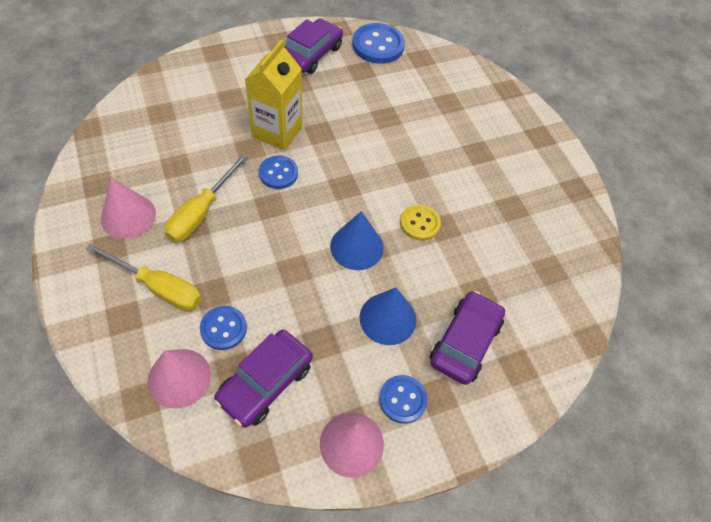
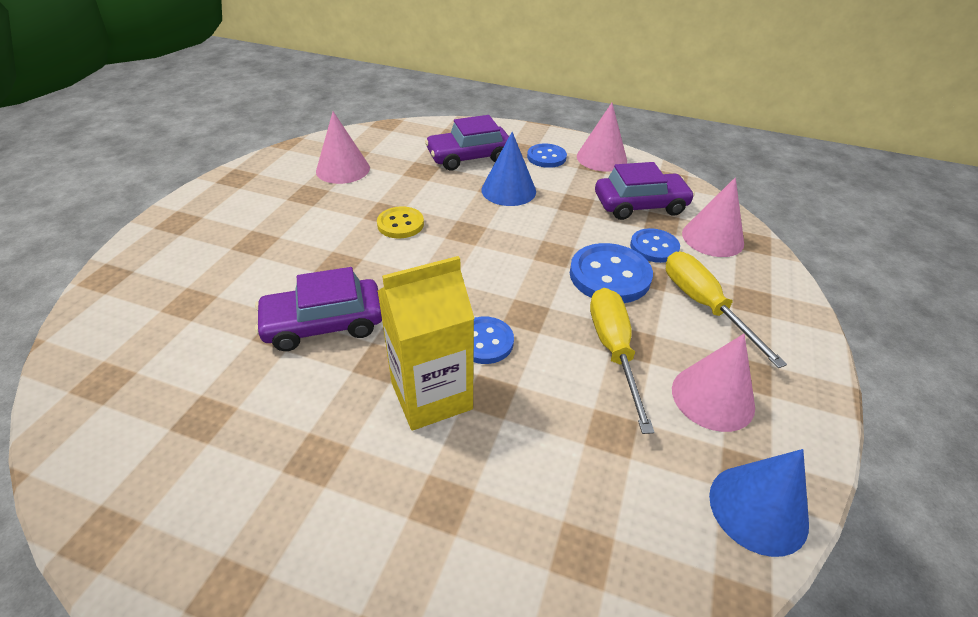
camera: 135 degrees left, 15 degrees down
(201, 212) = (613, 350): yellow screwdriver -> yellow screwdriver turned 75 degrees counterclockwise
(311, 54) = (221, 506): purple car -> purple car (324, 324)
(356, 247) = (478, 238): blue cone -> blue cone (758, 509)
(378, 45) = (111, 446): blue button -> blue button (609, 276)
(530, 248) = (343, 169): none -> pink cone

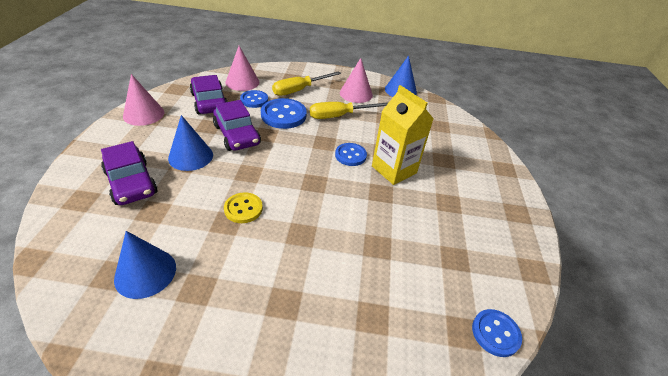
camera: 105 degrees left, 0 degrees up
(324, 324) = (363, 225): purple car -> purple car (237, 135)
(343, 169) = (145, 273): pink cone -> blue cone
(546, 157) = (138, 139): blue button -> blue button (495, 333)

